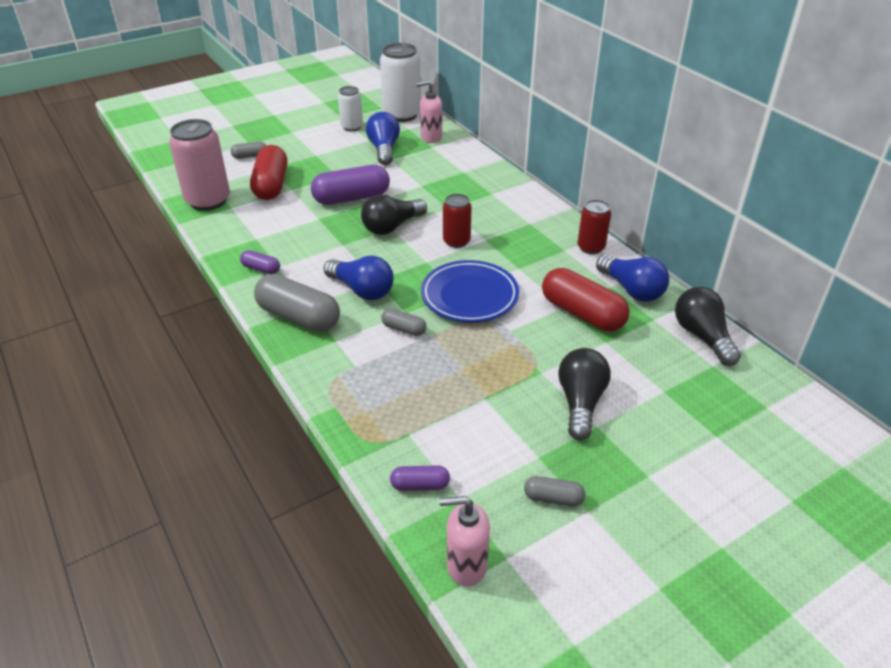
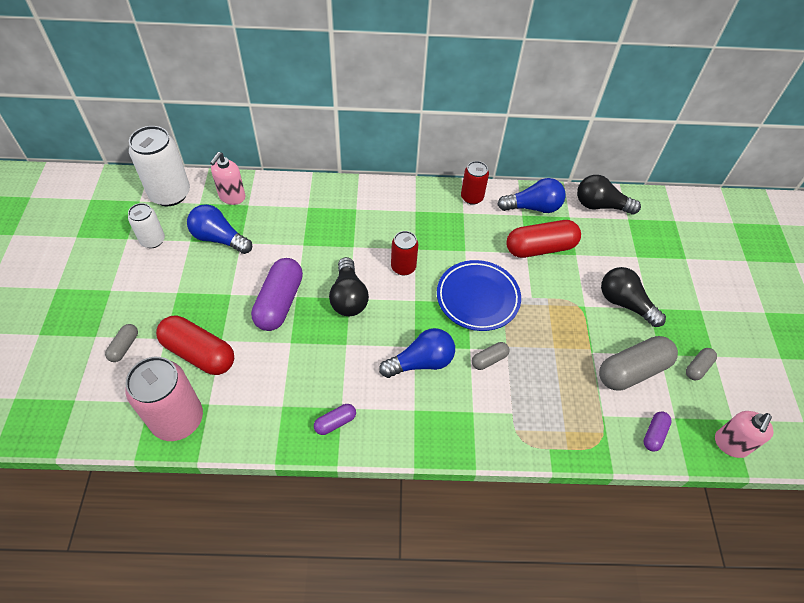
camera: 60 degrees left, 15 degrees up
(299, 317) = (426, 424): grey capsule -> grey capsule (632, 370)

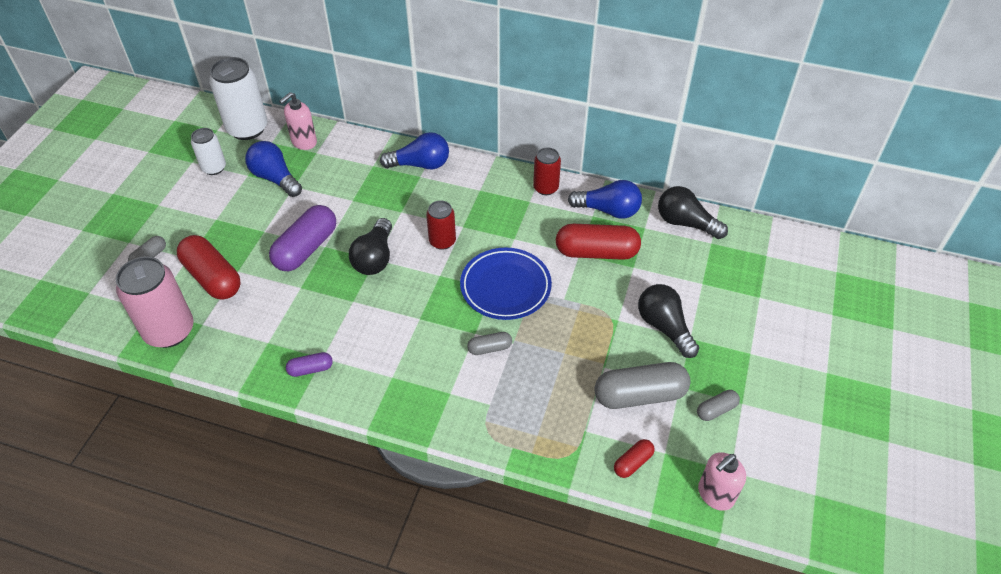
camera: 20 degrees right, 5 degrees down
(421, 362) = (419, 334): blue light bulb -> blue light bulb (420, 164)
(654, 434) = (633, 463): purple capsule -> red capsule

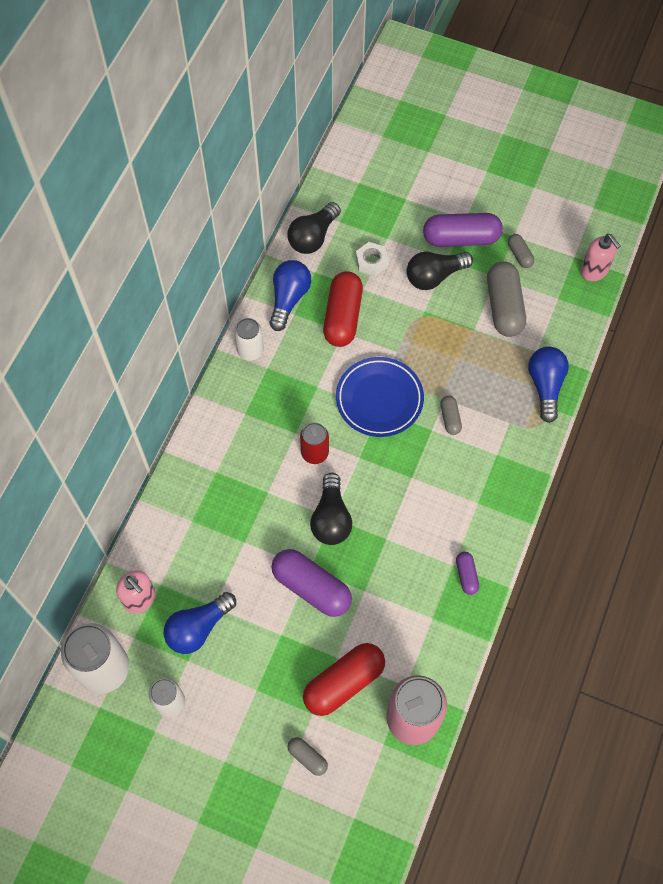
camera: 85 degrees left, 15 degrees up
(375, 258) = (331, 518): black light bulb -> black light bulb turned 75 degrees clockwise
(420, 164) = (198, 471): blue light bulb -> blue light bulb (545, 386)
(546, 188) = (250, 350): red can -> white can
(633, 463) = (566, 322): red capsule -> none
(668, 271) = (371, 262): none -> white nut
(722, 350) = (461, 238): none -> purple capsule

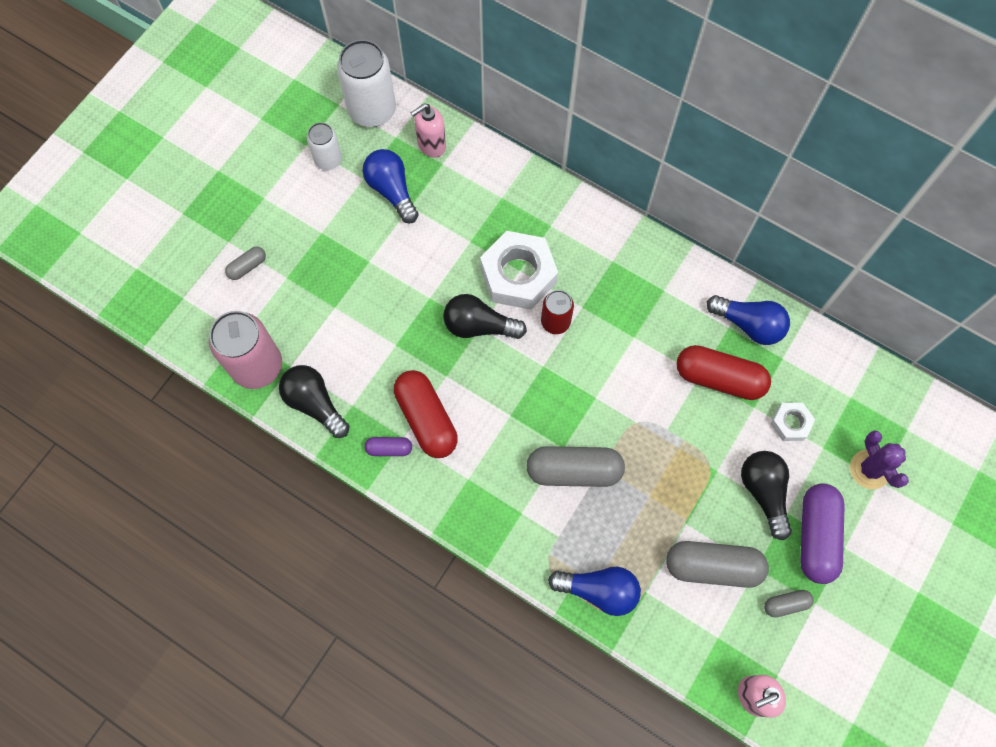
camera: 100 degrees right, 5 degrees up
(250, 350) = (687, 276): white can -> none
(273, 492) = (518, 275): none -> white nut
(311, 587) = (409, 296): purple capsule -> none
(313, 237) = (830, 364): black light bulb -> black light bulb (315, 404)
(344, 683) = (308, 310): red capsule -> red capsule (426, 419)
(379, 399) = (609, 399): blue plate -> none
(398, 206) = (869, 469): none -> purple cactus
(450, 418) = (574, 471): grey capsule -> grey capsule, size x2.03

